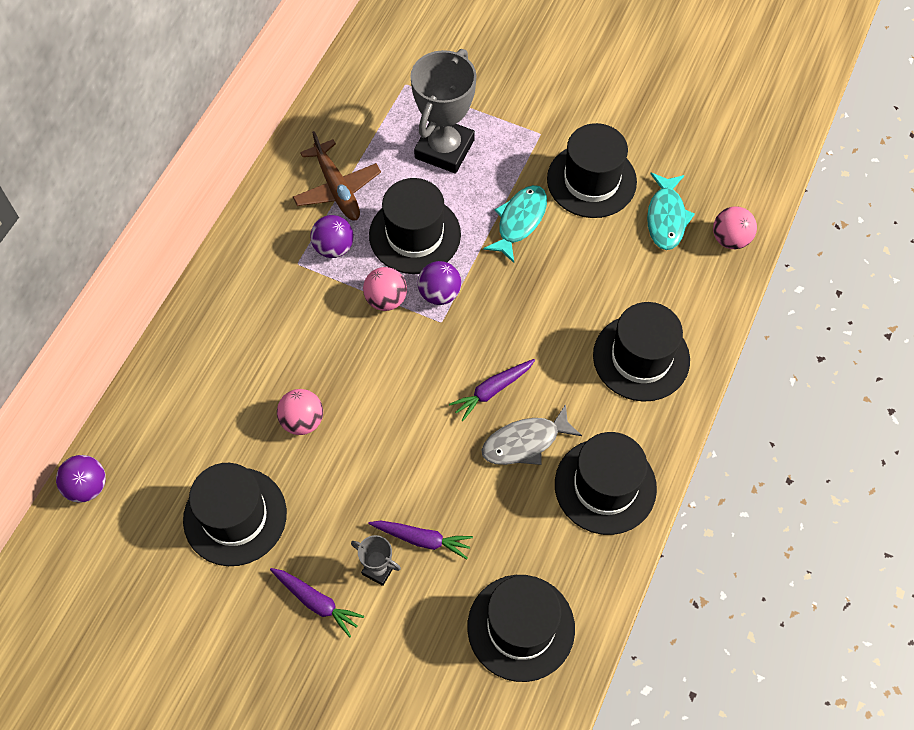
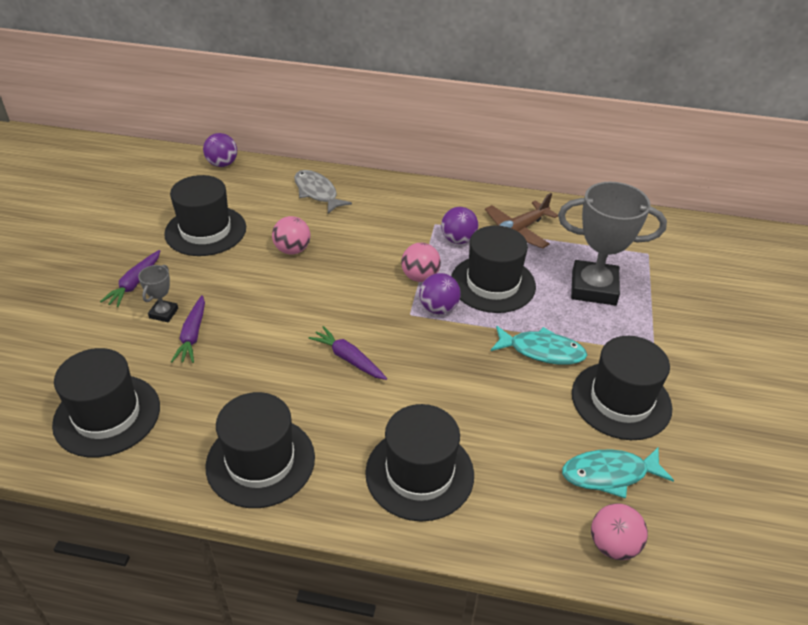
camera: 75 degrees right, 20 degrees down
(525, 442) = (299, 390): grey fish -> grey fish (317, 192)

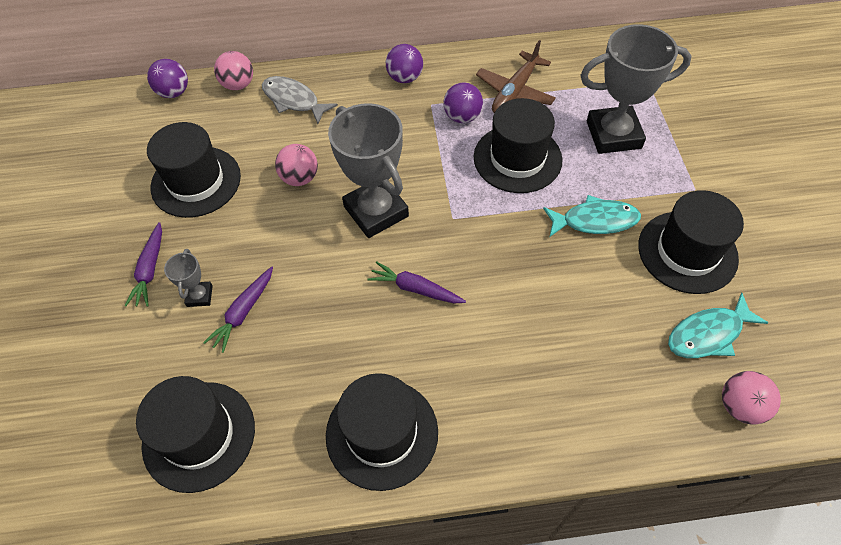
camera: 15 degrees left, 15 degrees up
(192, 335) = (243, 312): purple carrot -> purple carrot turned 45 degrees clockwise
(344, 291) = (376, 211): none -> grey trophy
(419, 473) = (539, 393): black hat -> none
(420, 277) = (443, 172): pink ball -> pink ball (238, 85)
(438, 308) = (477, 203): purple ball -> purple ball (405, 78)

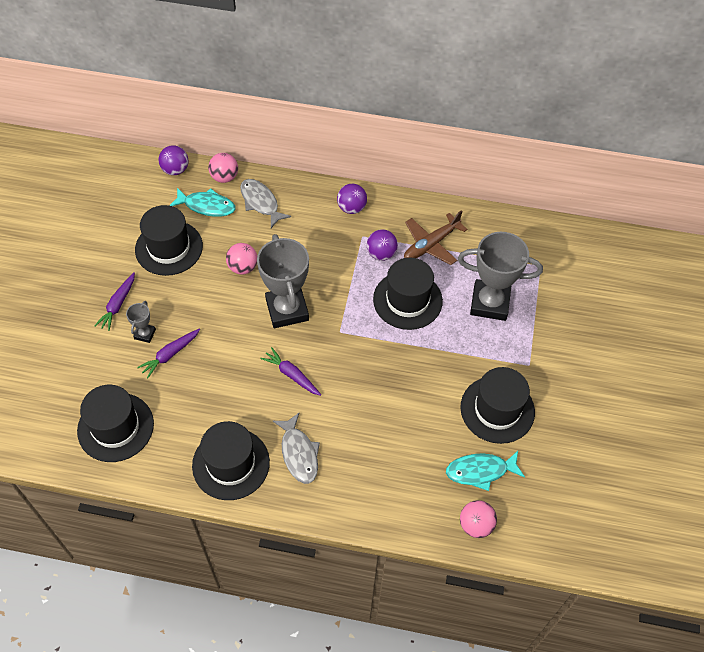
camera: 15 degrees right, 0 degrees up
(468, 388) = (299, 453): none -> grey fish
(595, 221) = (441, 366): turquoise fish -> turquoise fish (206, 206)

